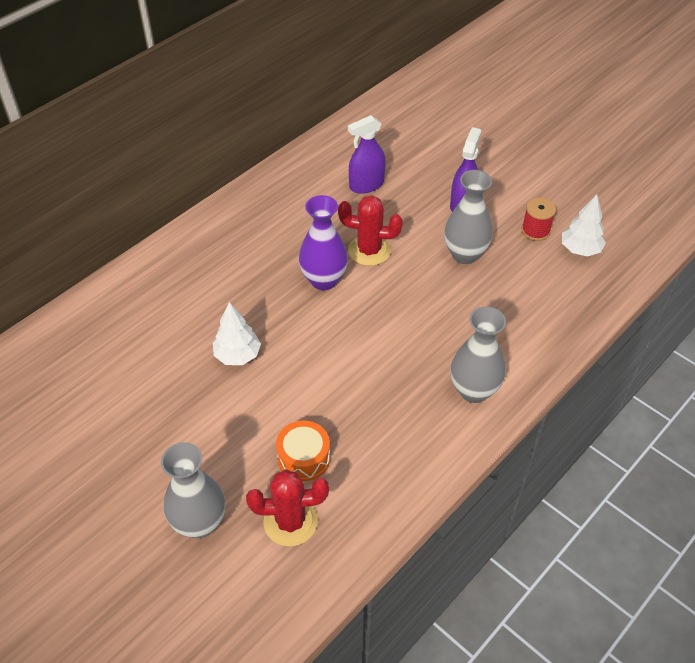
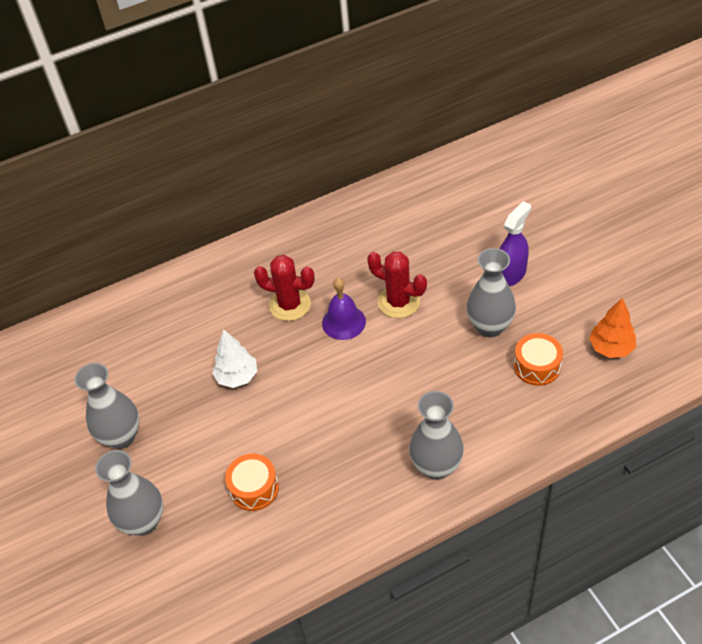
camera: 25 degrees right, 0 degrees up
(137, 444) = (121, 437): none -> grey vase
(290, 521) = (218, 543): red cactus -> red cactus (290, 305)
(323, 280) = (343, 322): purple vase -> purple bell
(366, 185) = (425, 234): purple spray bottle -> none
(523, 280) = (537, 366): none -> orange drum
(535, 231) = (573, 317): red spool -> none
(580, 250) = (611, 348): white tree -> orange tree

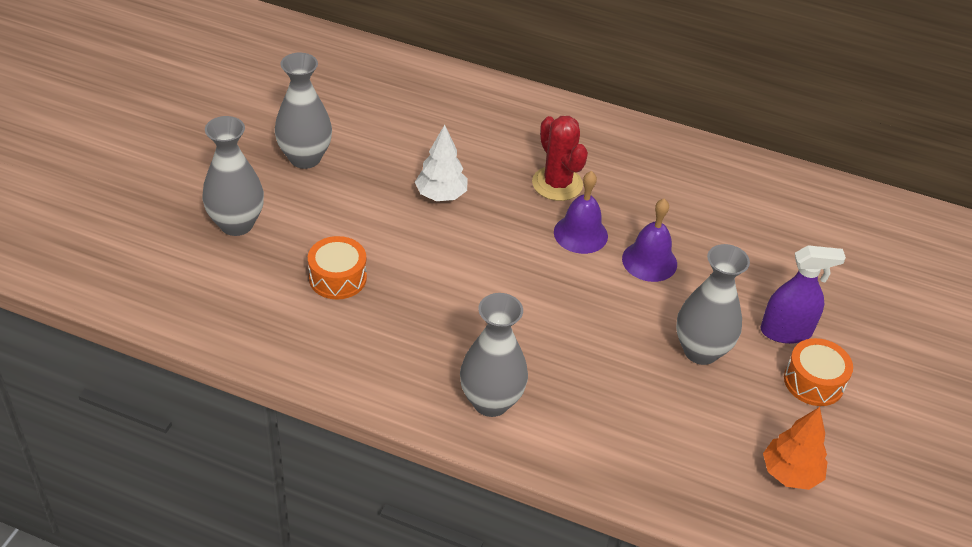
camera: 40 degrees right, 5 degrees down
(398, 302) = (649, 261): red cactus -> purple bell
(537, 366) = (695, 419): orange drum -> orange drum (813, 382)

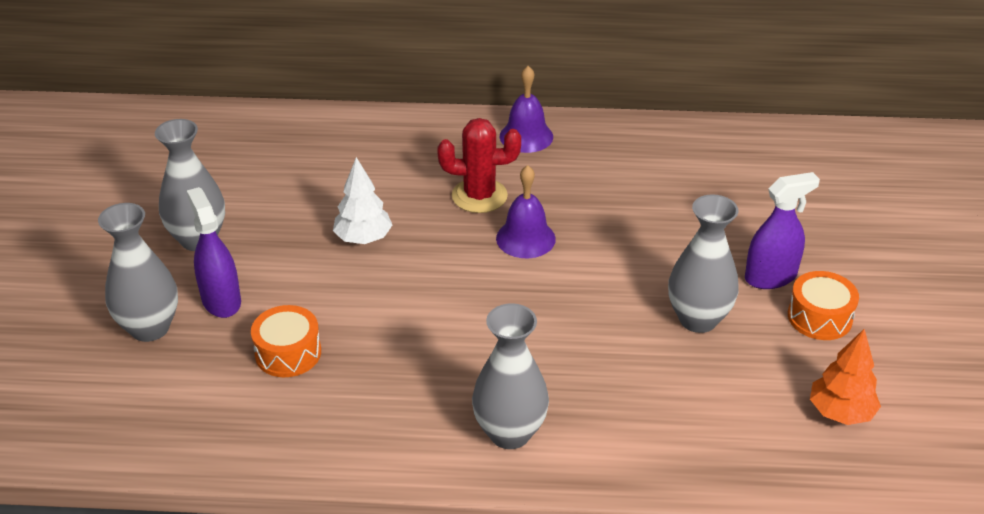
camera: 15 degrees left, 5 degrees down
(302, 217) = (221, 301): none -> purple spray bottle
(557, 184) = (479, 196): red cactus -> red cactus turned 45 degrees counterclockwise
(649, 261) = (607, 246): purple bell -> purple bell (526, 136)

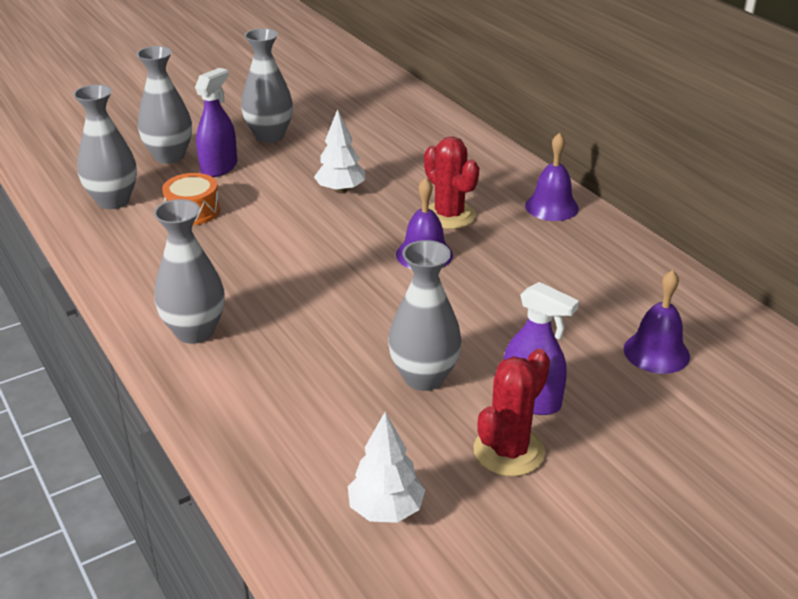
camera: 55 degrees right, 5 degrees down
(196, 406) = (113, 201): none -> grey vase
(764, 189) = (656, 352): none -> purple bell
(819, 317) = (509, 451): orange drum -> red cactus
(840, 413) = (386, 510): orange tree -> white tree

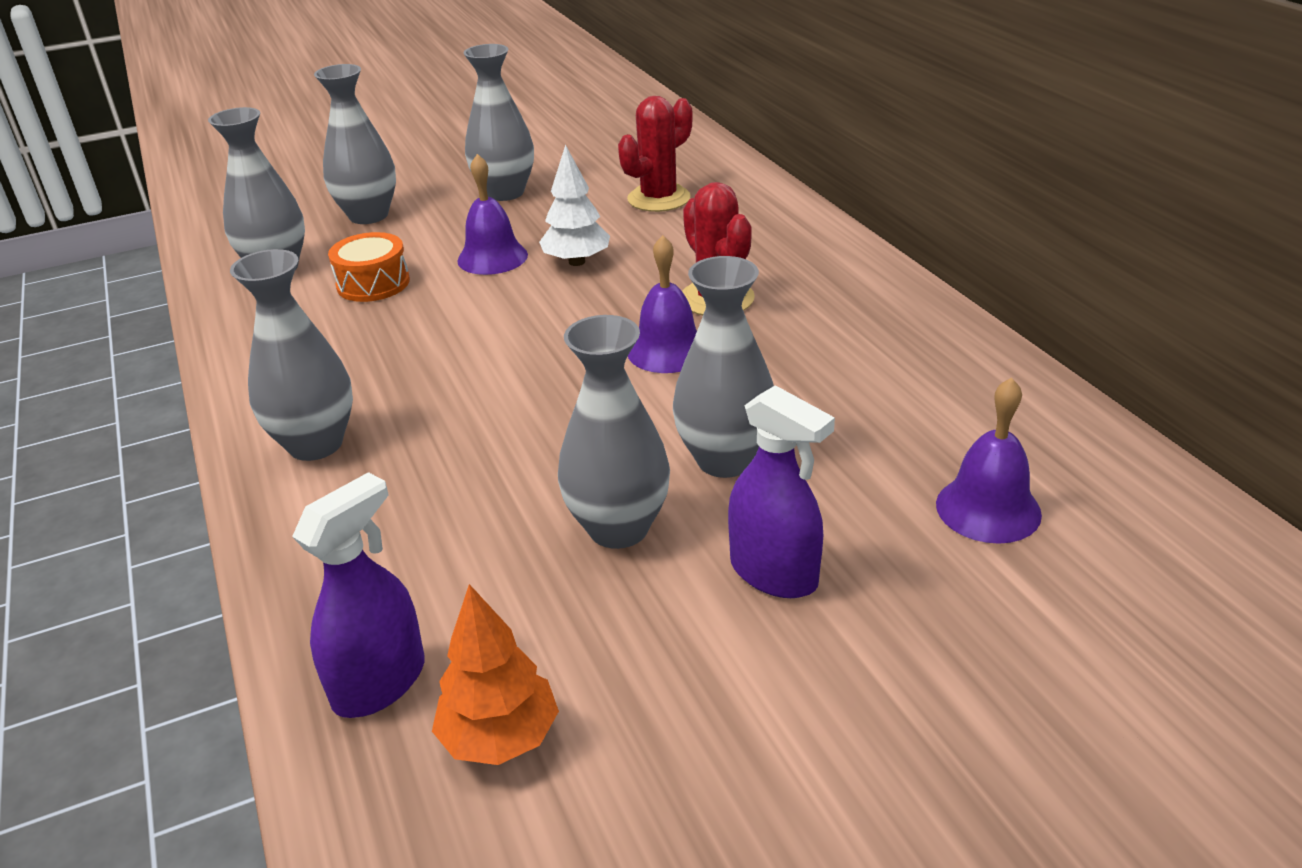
camera: 10 degrees right, 0 degrees up
(219, 168) = (426, 230): purple spray bottle -> purple spray bottle (380, 683)
(386, 510) = (500, 738): white tree -> orange tree
(482, 329) = (725, 460): none -> grey vase
(509, 451) = (719, 654): red cactus -> red cactus (659, 199)
(551, 206) = (867, 290): purple bell -> purple bell (492, 257)

